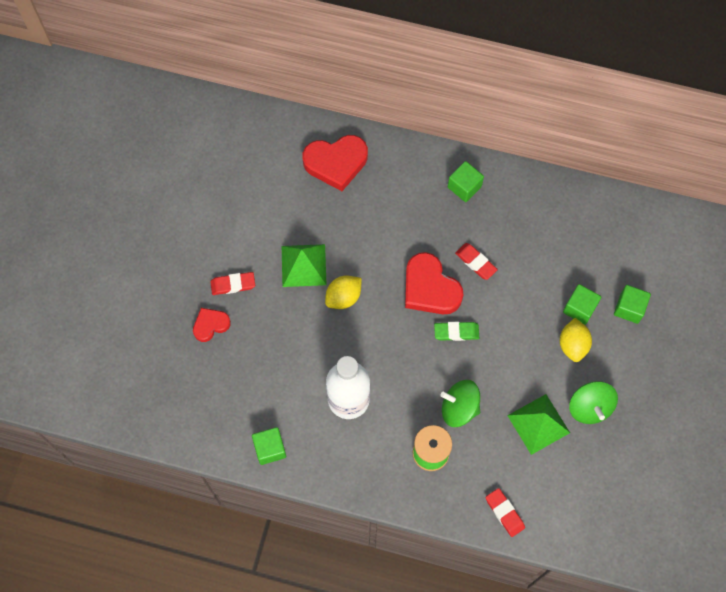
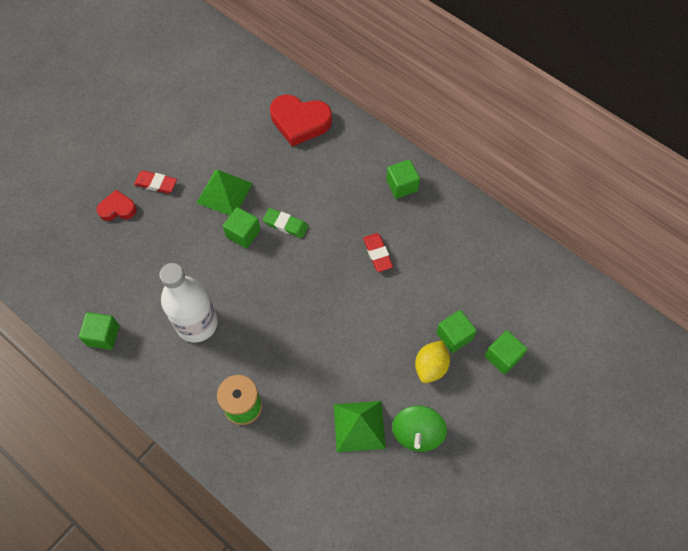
camera: 25 degrees right, 5 degrees down
(343, 297) = (243, 233): yellow lemon -> green cube
(430, 288) = (324, 258): red heart -> none
(456, 332) = (327, 307): green eraser -> green eraser (285, 224)
(459, 408) = (292, 377): green spinning top -> none
(504, 513) = (281, 497): red eraser -> none

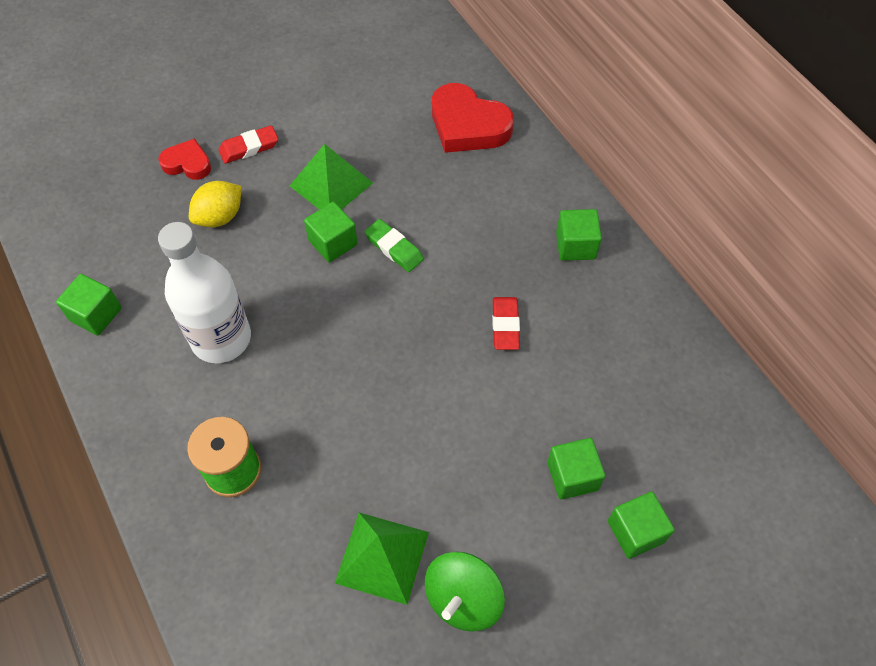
camera: 20 degrees right, 5 degrees down
(156, 184) = (249, 147): red eraser -> red eraser turned 60 degrees counterclockwise
(430, 366) = (521, 508): yellow lemon -> yellow lemon (220, 217)

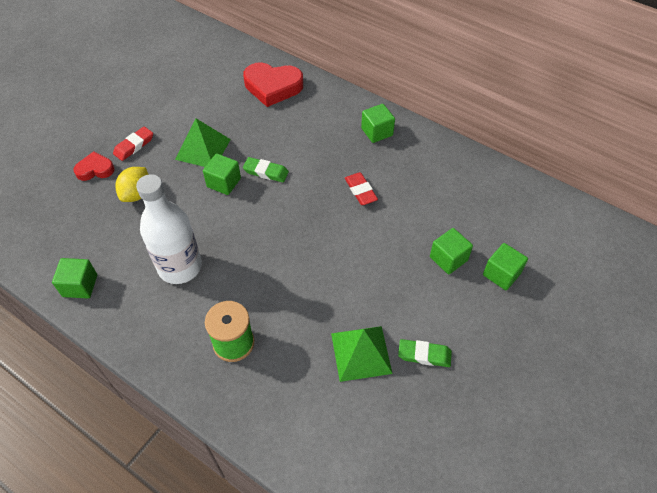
camera: 25 degrees left, 5 degrees down
(463, 599) = (424, 355): green spinning top -> green eraser

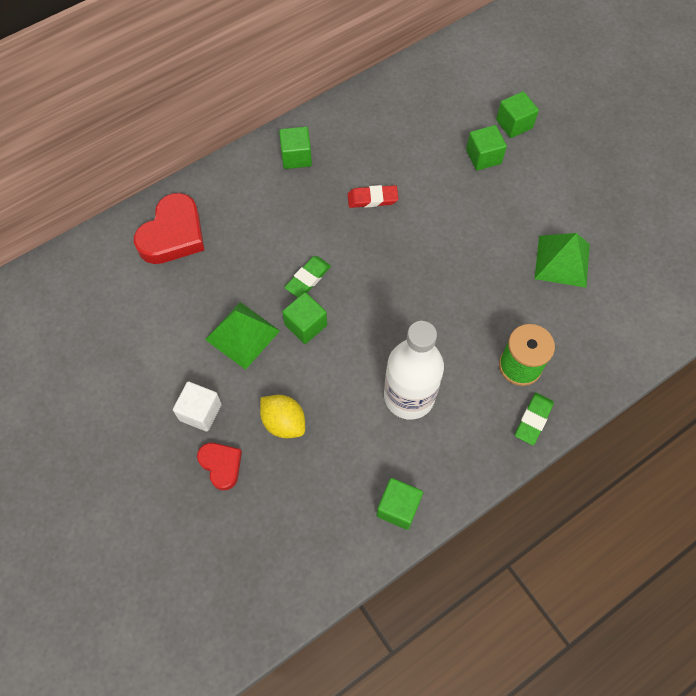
camera: 70 degrees left, 10 degrees up
(95, 169) = (221, 465): red heart -> red heart turned 135 degrees clockwise
(134, 146) = (200, 412): red eraser -> white cube
(424, 355) = (578, 213): green eraser -> green eraser (533, 420)

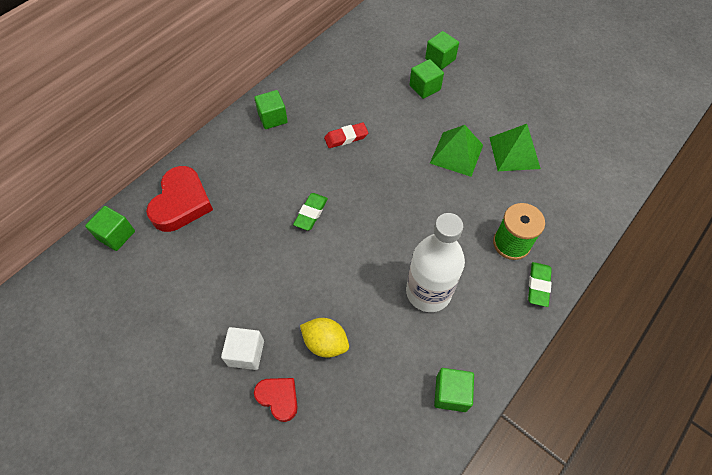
camera: 15 degrees left, 5 degrees down
(242, 335) = (266, 274): green pyramid -> green pyramid (456, 154)
(305, 325) = (320, 252): green cube -> green cube (116, 235)

